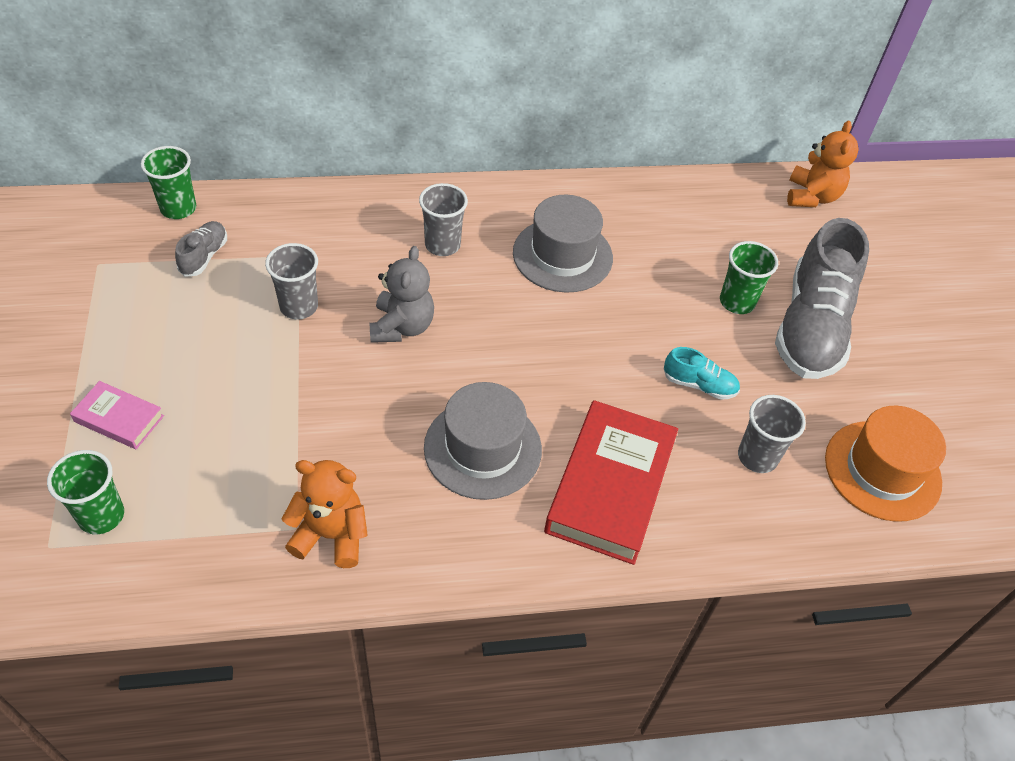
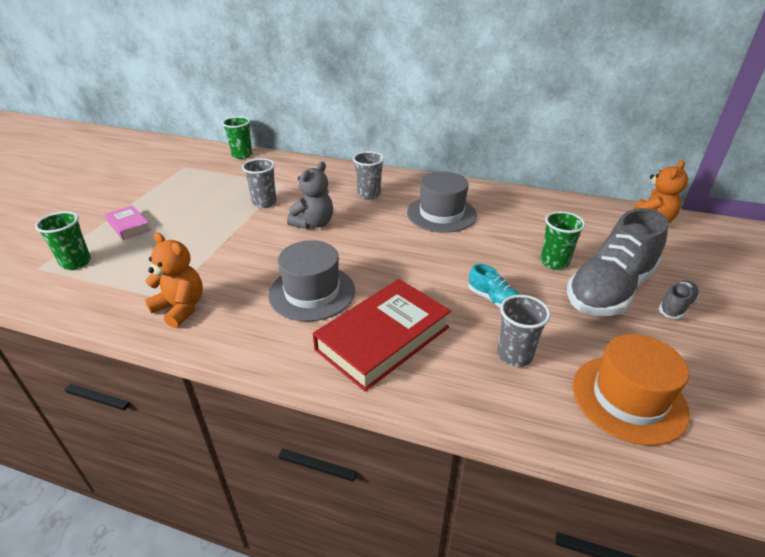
camera: 30 degrees right, 15 degrees down
(204, 256) = (236, 174): grey shoe -> grey shoe (675, 306)

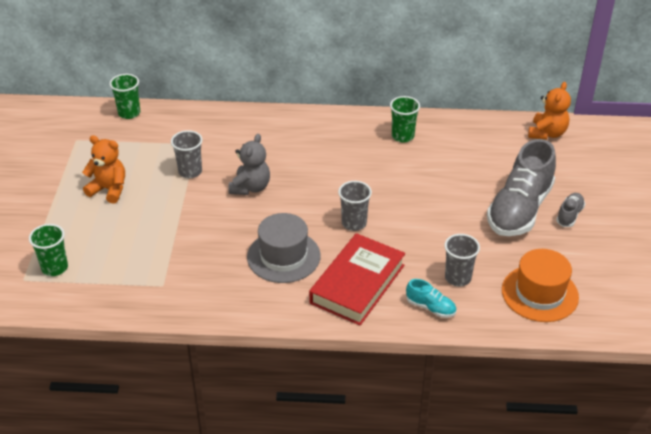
camera: 15 degrees left, 5 degrees up
(129, 225) = (73, 221): pink book -> none
(180, 308) = (182, 291): orange teddy bear -> orange teddy bear (109, 189)
(369, 195) = (287, 144): grey cup -> grey cup (354, 223)
(441, 214) = (364, 156): grey hat -> none
(494, 300) = (432, 235): turquoise shoe -> turquoise shoe (430, 307)
(554, 262) = (473, 191): green cup -> green cup (403, 136)

